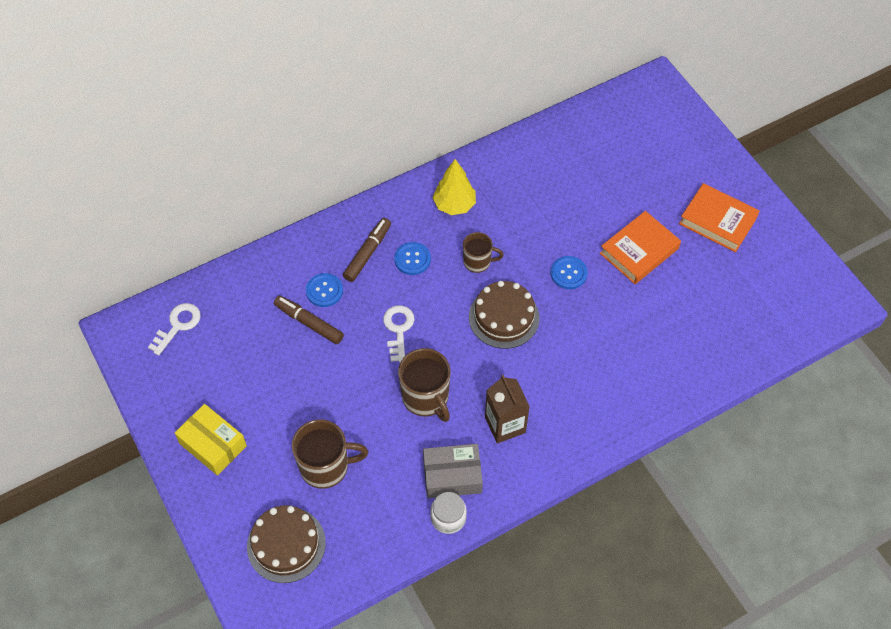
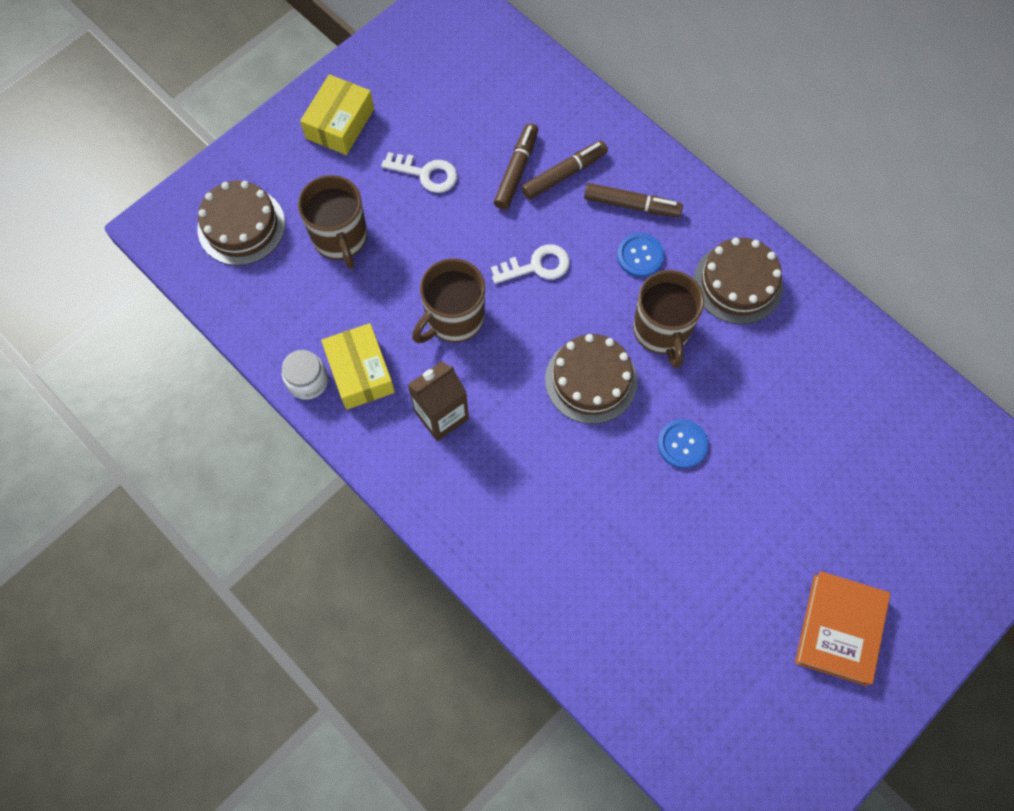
camera: 75 degrees right, 10 degrees up
(178, 325) = (474, 46): white key -> white key (426, 174)
(324, 291) = (564, 174): blue button -> brown marker
(452, 476) = (360, 372): grey box -> yellow box
(454, 205) = (738, 283): yellow tree -> brown cake
(478, 262) = (662, 331): brown mug -> brown mug, size x1.62
(639, 251) = (749, 528): orange book -> none

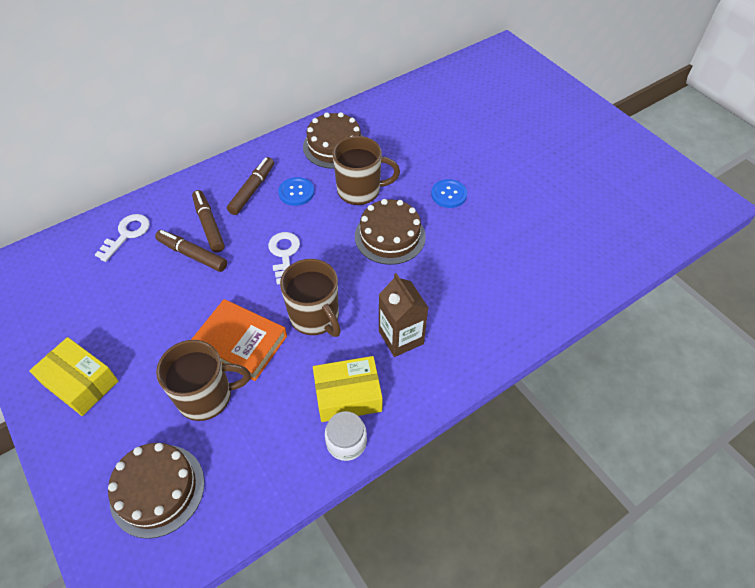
camera: 80 degrees left, 15 degrees down
(426, 174) = (167, 319): white key -> white key (127, 234)
(839, 629) = (580, 144): orange book -> orange book (240, 343)

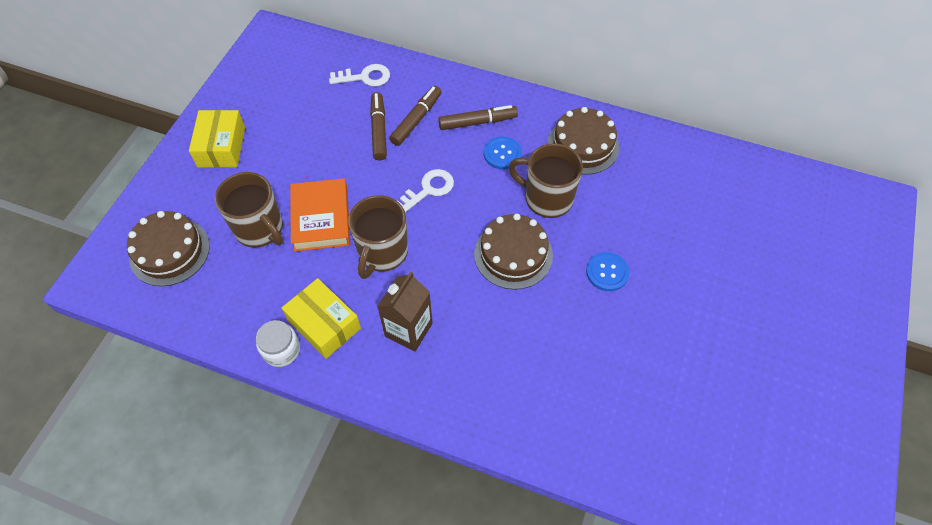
camera: 55 degrees right, 5 degrees up
(360, 190) = (547, 199): brown mug -> brown mug turned 150 degrees clockwise

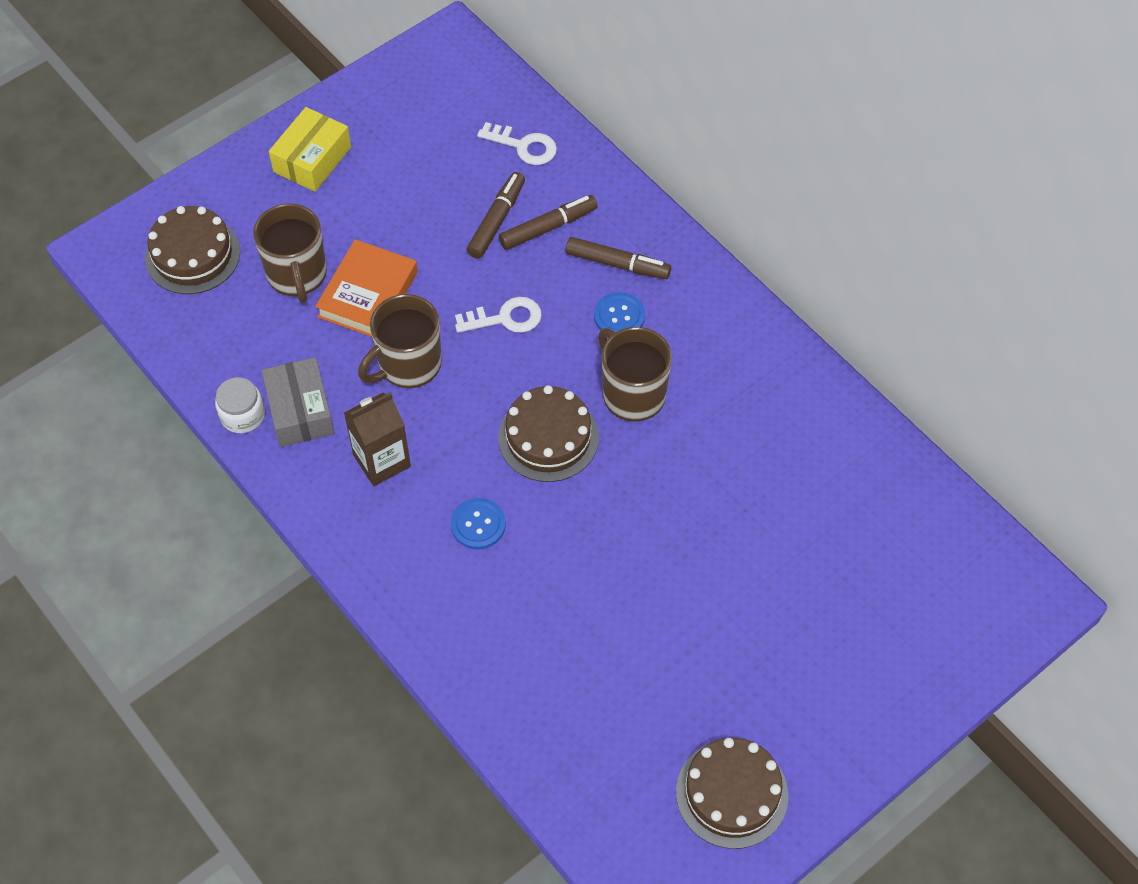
camera: 30 degrees right, 0 degrees up
(324, 324) = (300, 411): yellow box -> grey box
(583, 145) = (722, 352): brown cake -> brown cake (732, 793)
(607, 272) = (638, 510): blue button -> blue button (478, 524)

